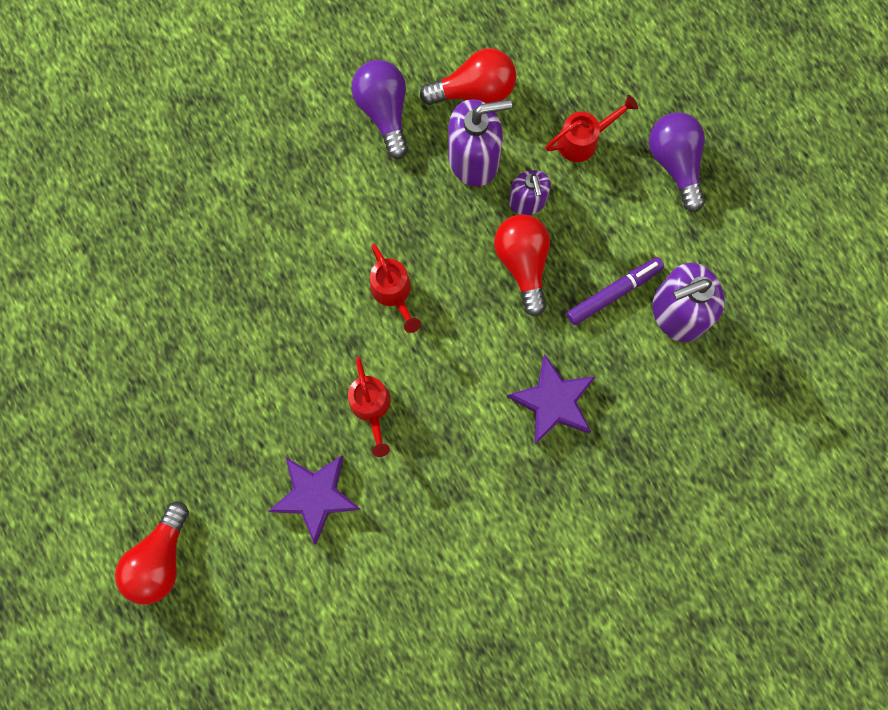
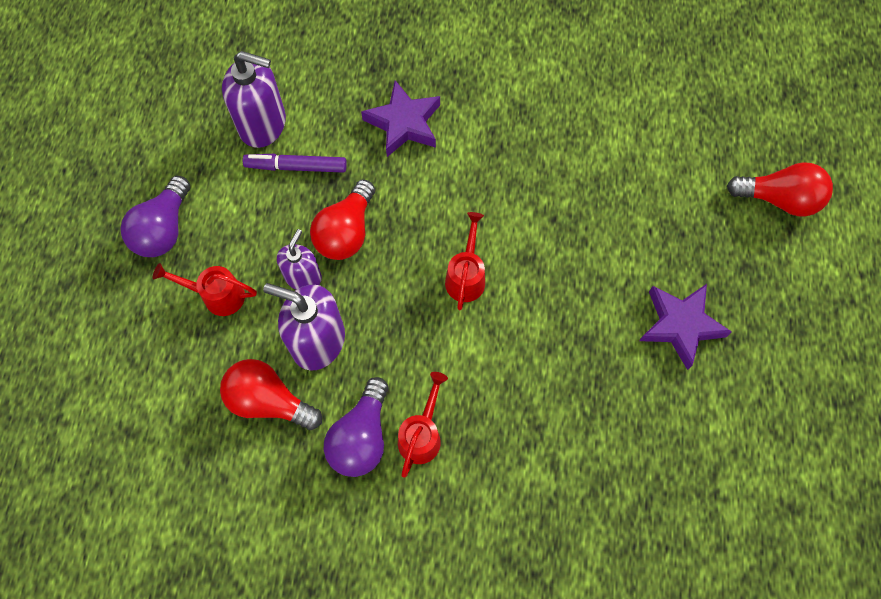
camera: 145 degrees left, 10 degrees down
(160, 559) = (779, 199): red light bulb -> red light bulb turned 45 degrees clockwise
(316, 496) = (629, 169): purple star -> purple star (680, 325)
(371, 407) = (544, 203): red watering can -> red watering can (421, 435)

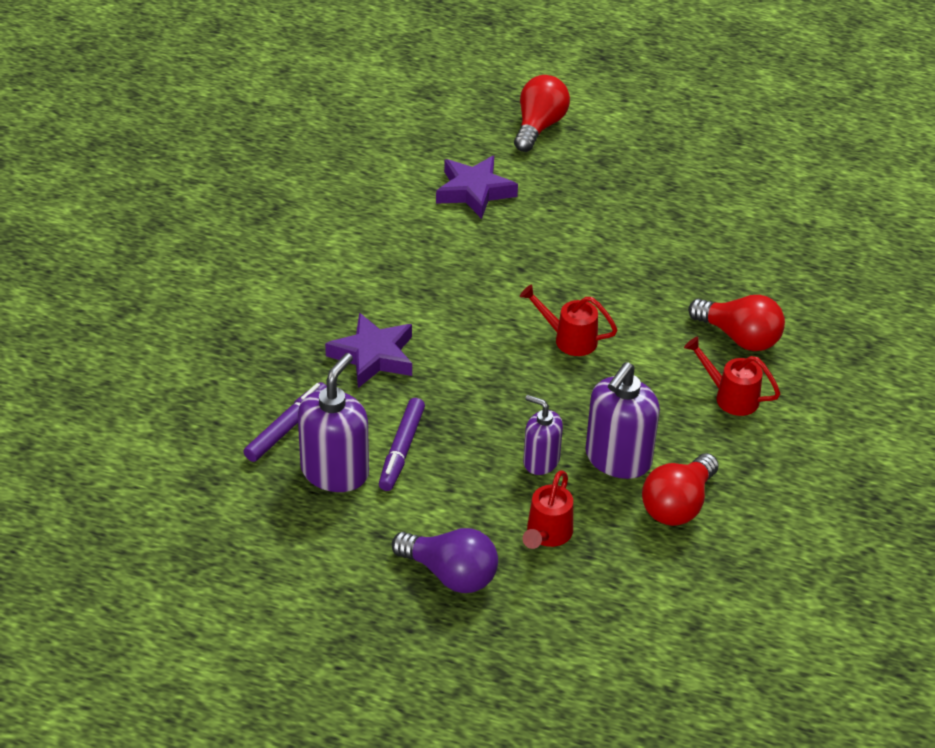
camera: 80 degrees left, 25 degrees down
(306, 80) = (287, 427): none -> purple marker
(346, 232) = (495, 420): red light bulb -> red light bulb (739, 337)
(361, 437) = (726, 440): purple light bulb -> none
(680, 325) = (651, 211): purple star -> purple star (474, 191)

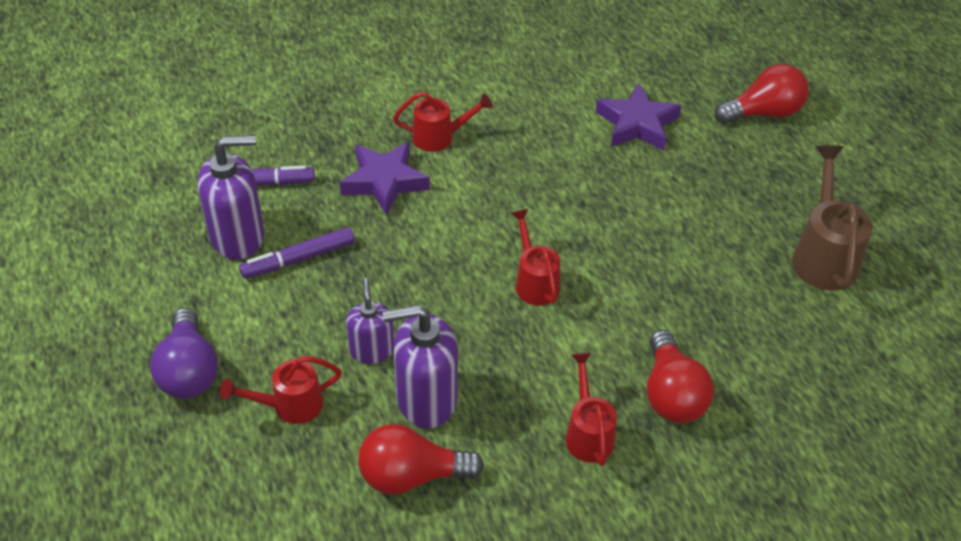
camera: 50 degrees right, 5 degrees up
(361, 298) = (439, 137): none -> red watering can
(699, 192) = (823, 255): none -> brown watering can

